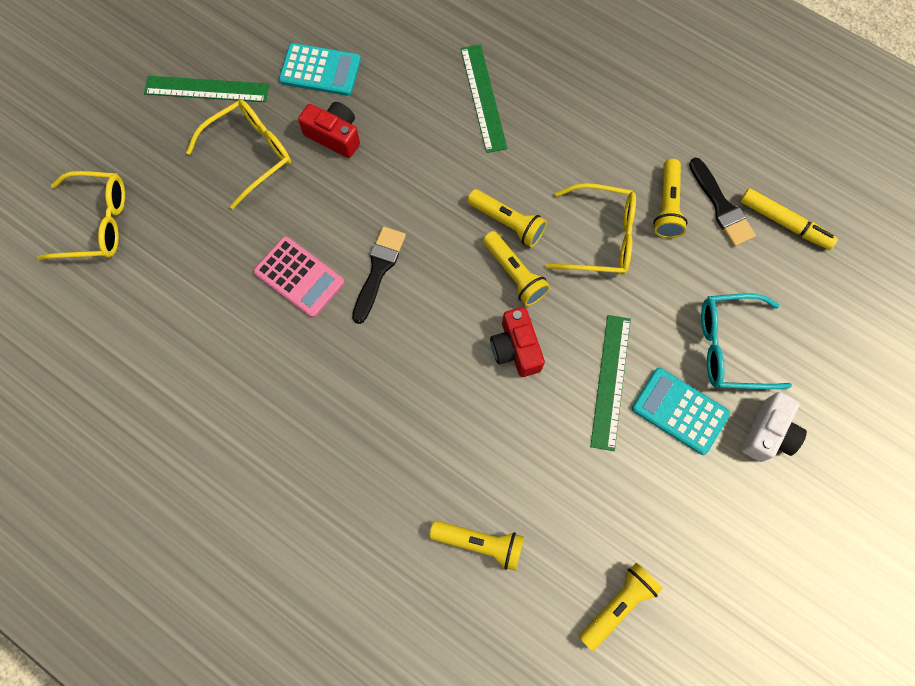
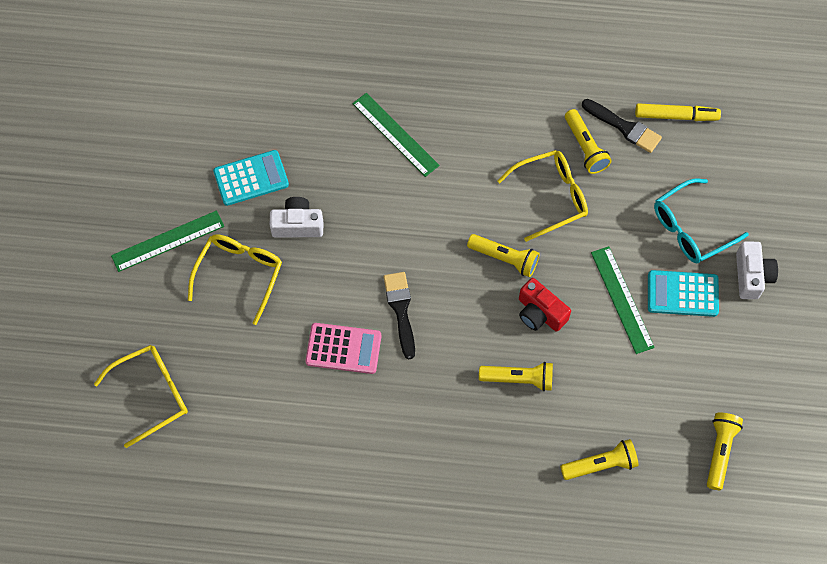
camera: 30 degrees left, 5 degrees down
(334, 136) = (297, 225): red camera -> white camera
(507, 223) = (475, 222): yellow flashlight -> yellow flashlight (519, 379)

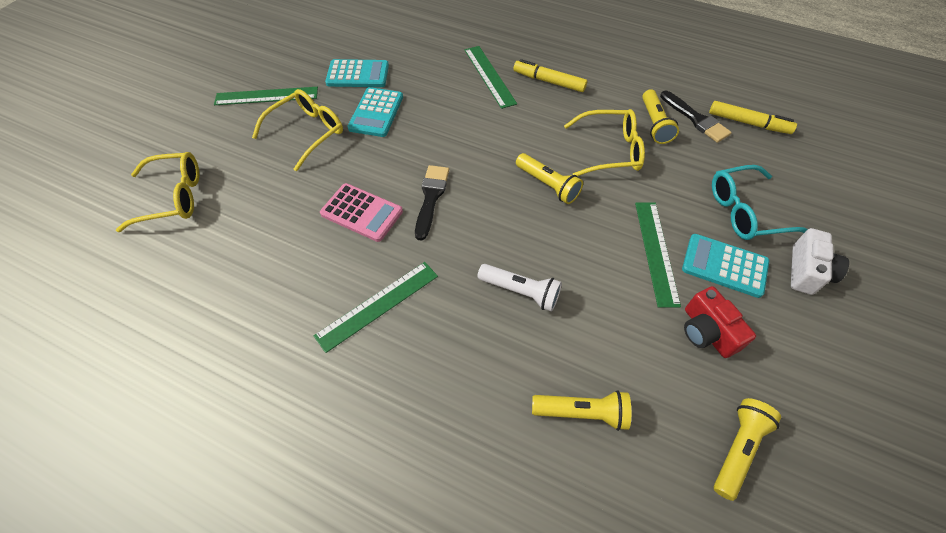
camera: 20 degrees right, 10 degrees down
(297, 225) = (376, 113): white camera -> turquoise calculator
(403, 434) = (378, 305): none -> green ruler
(461, 122) = (549, 81): none -> yellow marker
(519, 379) = (521, 292): yellow flashlight -> white flashlight
(540, 313) = (565, 239): red camera -> red camera (707, 331)

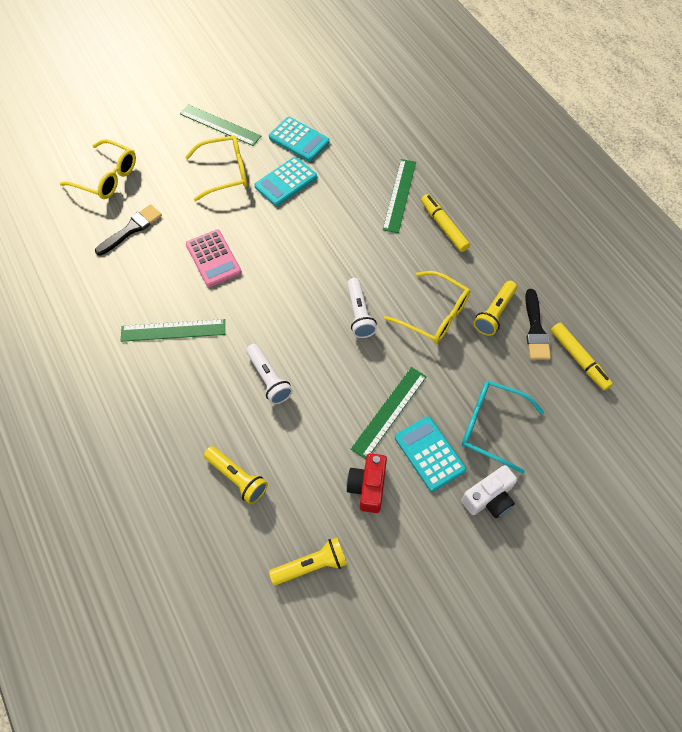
camera: 35 degrees right, 5 degrees up
(431, 198) = (268, 274): black brush -> black brush (131, 229)
(548, 185) = (359, 314): yellow flashlight -> white flashlight

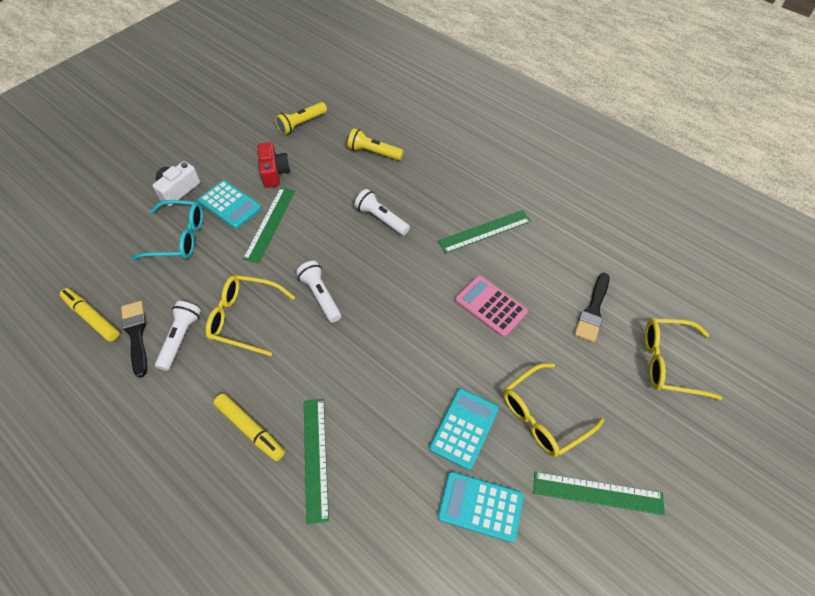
camera: 160 degrees right, 5 degrees down
(494, 313) = (181, 338): yellow flashlight -> white flashlight

